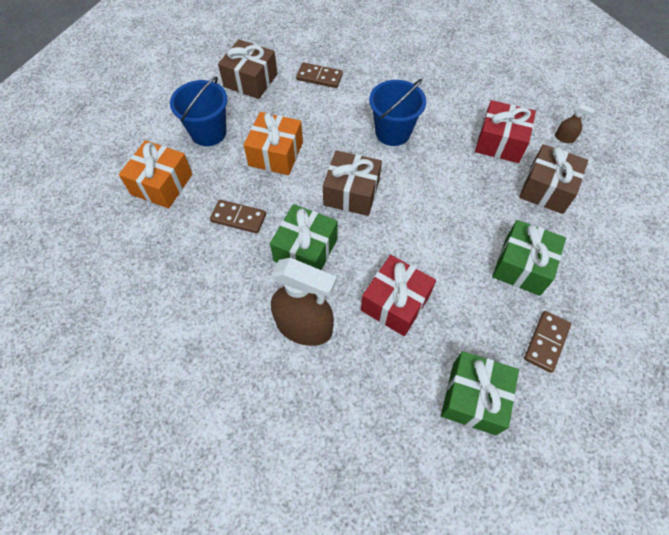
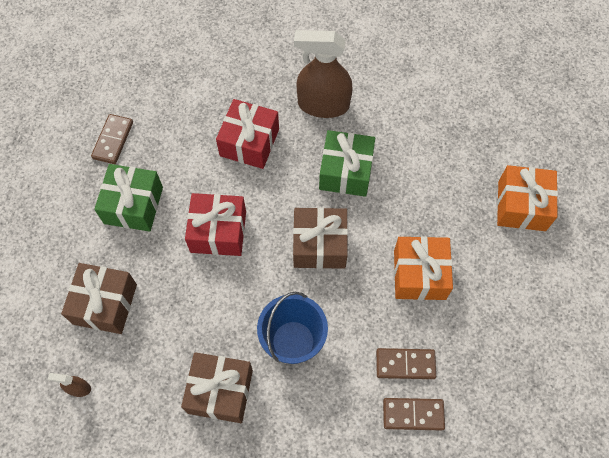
camera: 165 degrees right, 5 degrees up
(208, 132) = (509, 284): blue bucket -> none
(238, 218) = (424, 188): brown domino -> brown domino (405, 364)
(250, 80) = (501, 383): brown gift -> brown gift (220, 391)
(473, 398) = (173, 85): green gift -> none
(500, 142) = (159, 360): red gift -> red gift (218, 231)

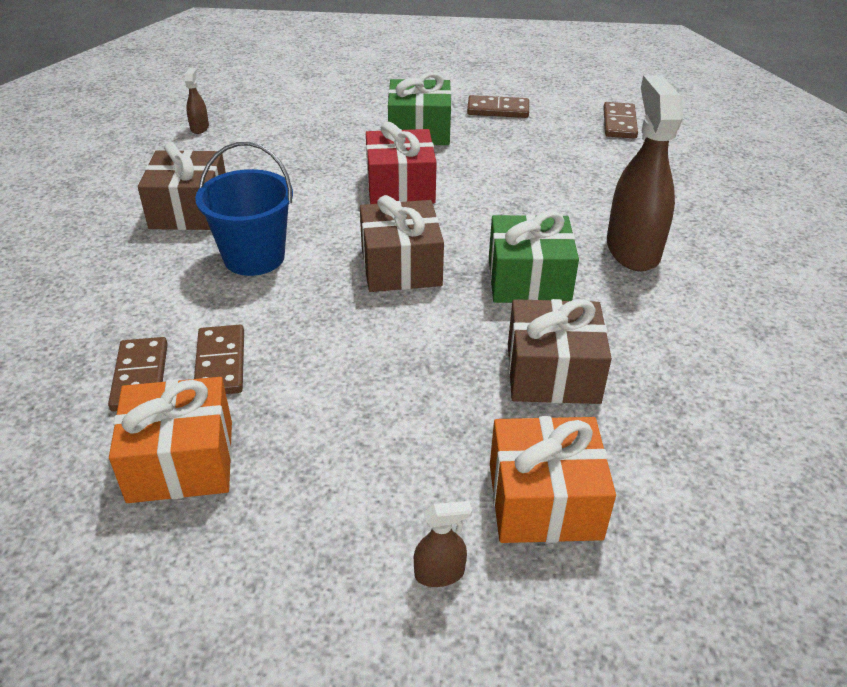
camera: 80 degrees right, 25 degrees down
(105, 304) = (295, 130): brown gift -> brown gift (552, 373)
(158, 62) = (619, 123): none -> brown domino
(249, 142) = (538, 196): red gift -> none
(419, 274) = (372, 369): orange gift -> orange gift (181, 461)
(562, 260) = (439, 573): none -> brown spray bottle

